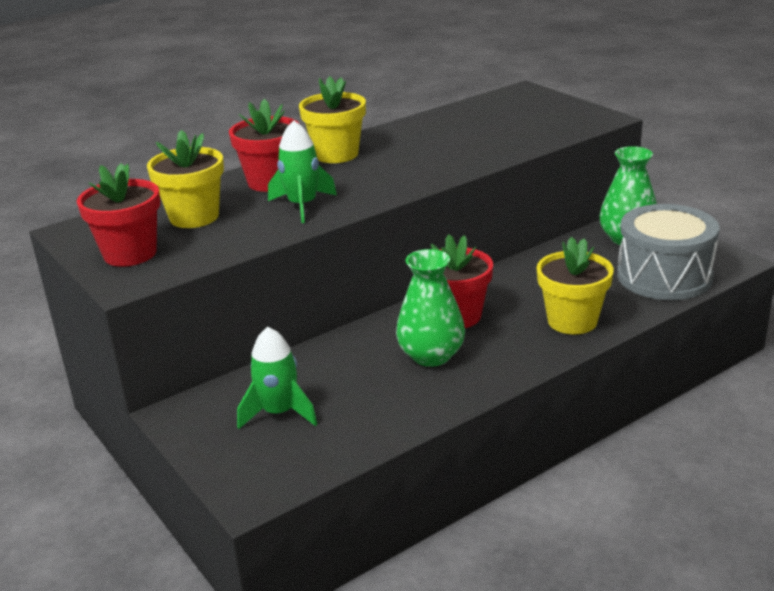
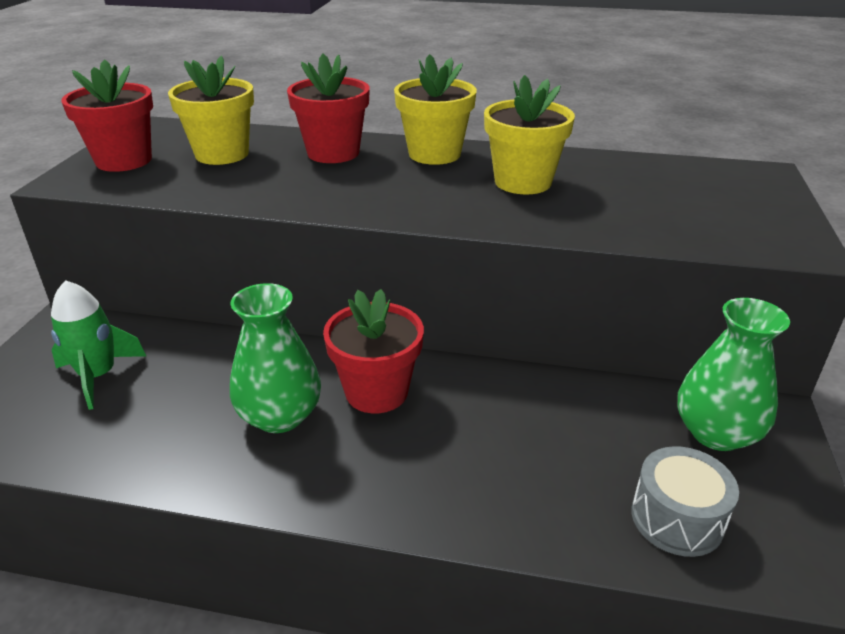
camera: 45 degrees right, 5 degrees up
(302, 205) = (301, 185): green rocket -> none
(572, 321) = (464, 487): yellow flower pot -> yellow flower pot (523, 182)
(664, 276) = (677, 518): grey drum -> grey drum, size x0.58

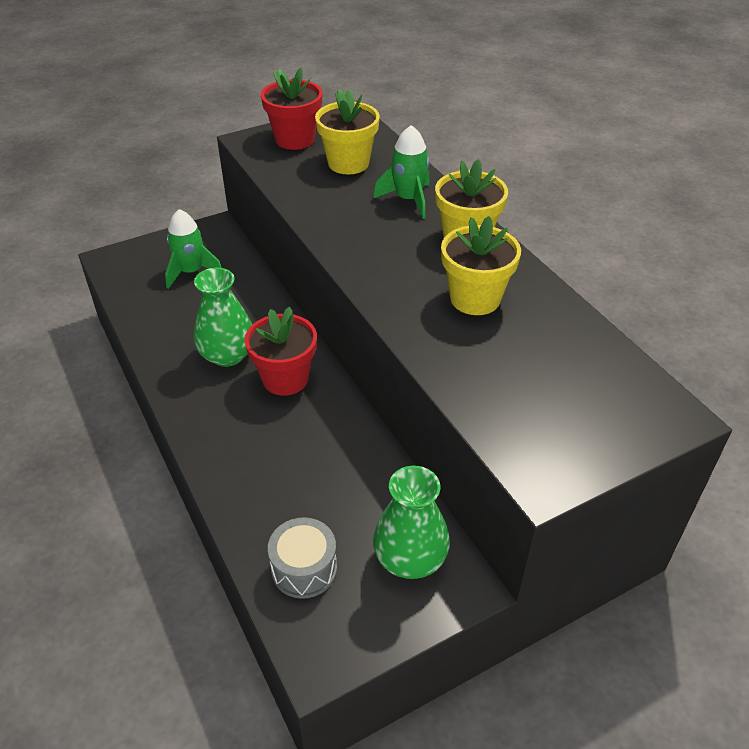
camera: 50 degrees right, 10 degrees up
(333, 153) = (408, 199): red flower pot -> green rocket

